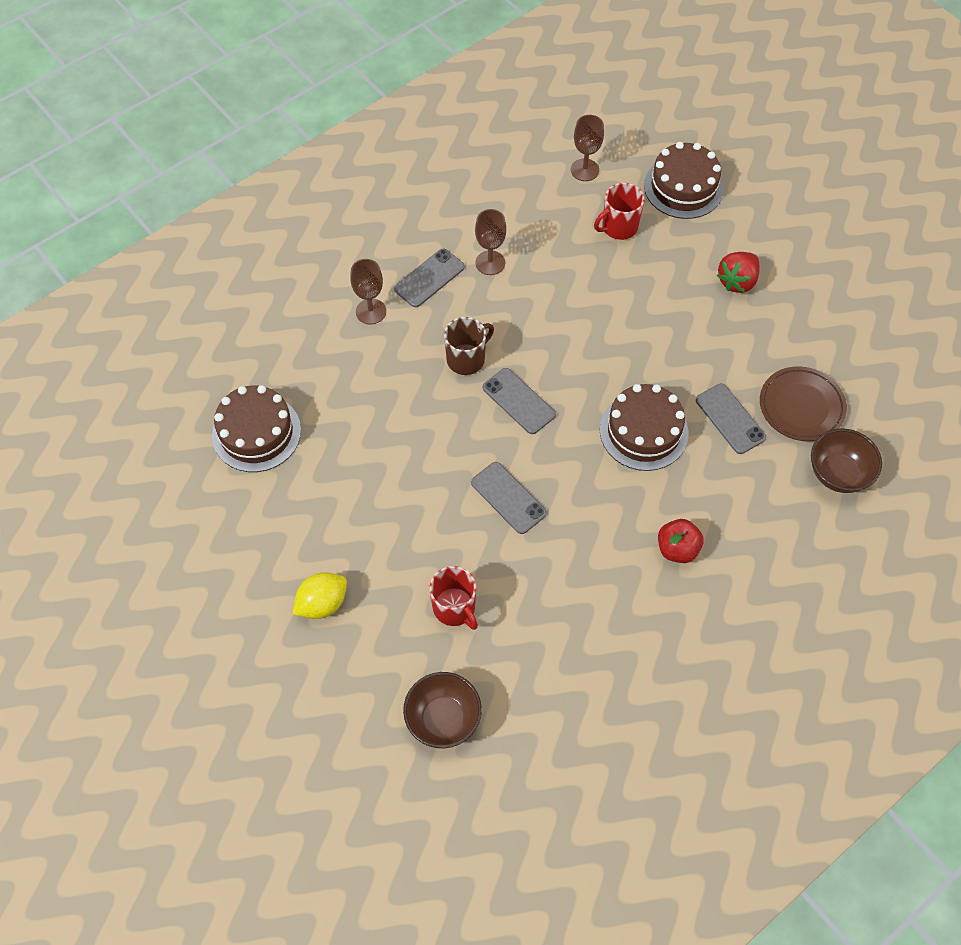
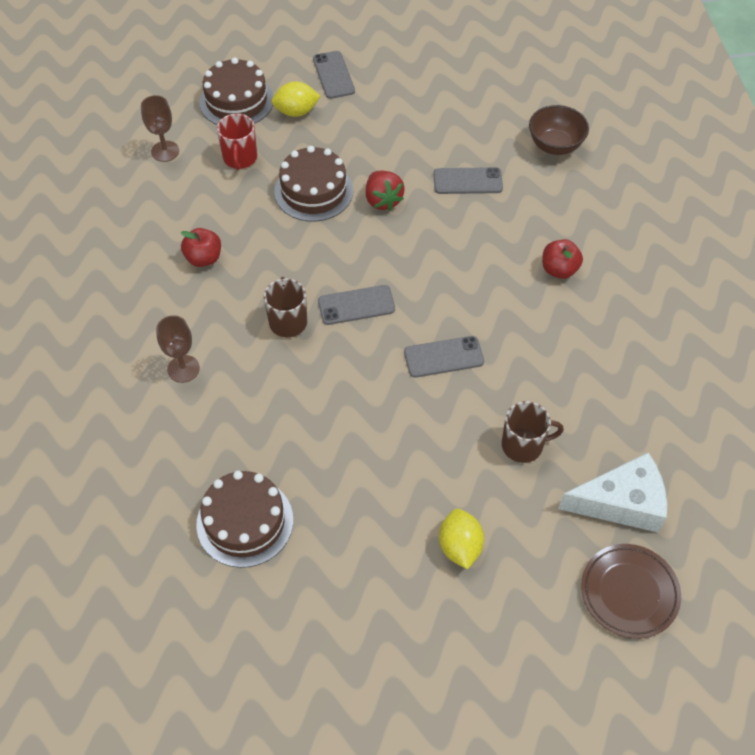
camera: 60 degrees left, 5 degrees down
(429, 278) = (184, 308): grey phone -> grey phone (333, 75)
(443, 719) = (621, 502): brown bowl -> white cheese
(454, 608) = (523, 445): red mug -> brown mug
(490, 263) = (204, 258): brown goblet -> red apple
(643, 431) = (442, 238): brown cake -> brown cake (313, 191)
(707, 238) = (296, 112): none -> yellow lemon
(737, 281) = (349, 115): red strawberry -> red strawberry (383, 200)
(801, 406) = (486, 136): brown plate -> brown plate (629, 593)

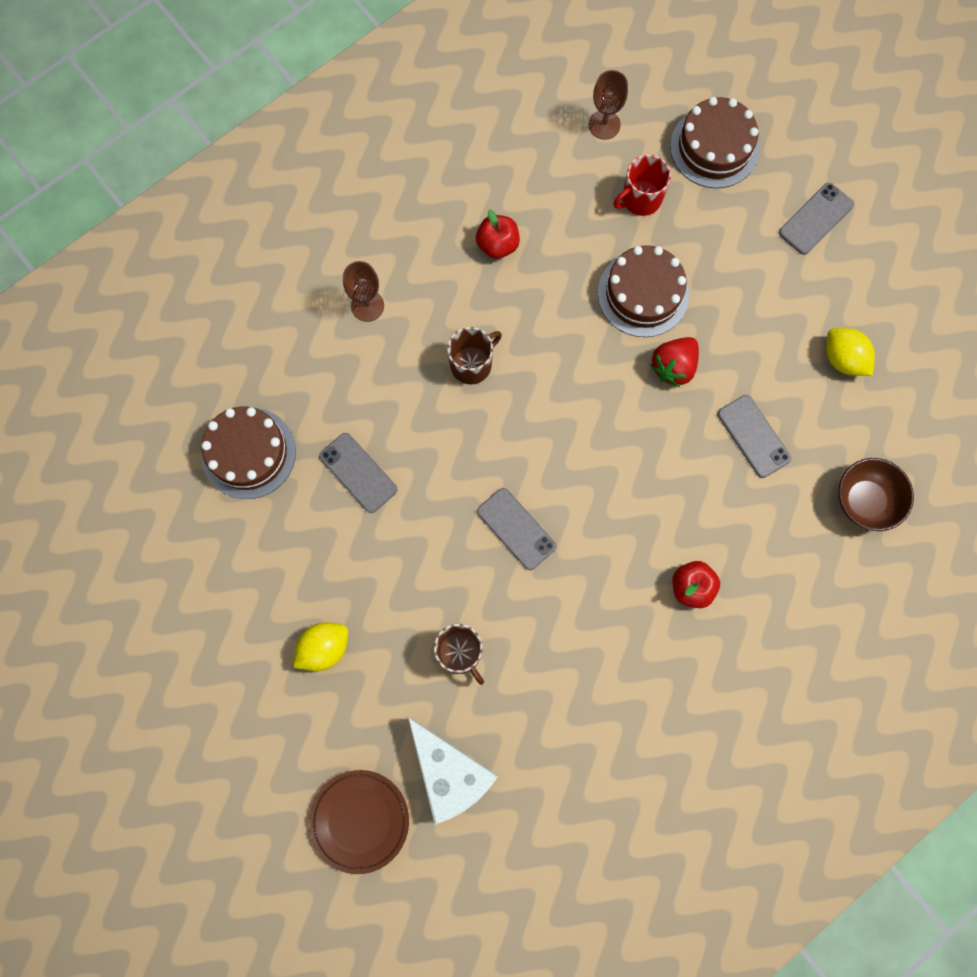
camera: 60 degrees right, 20 degrees up
(296, 112) = (738, 213): yellow lemon -> yellow lemon (843, 359)
(356, 305) = (528, 415): grey phone -> grey phone (358, 472)

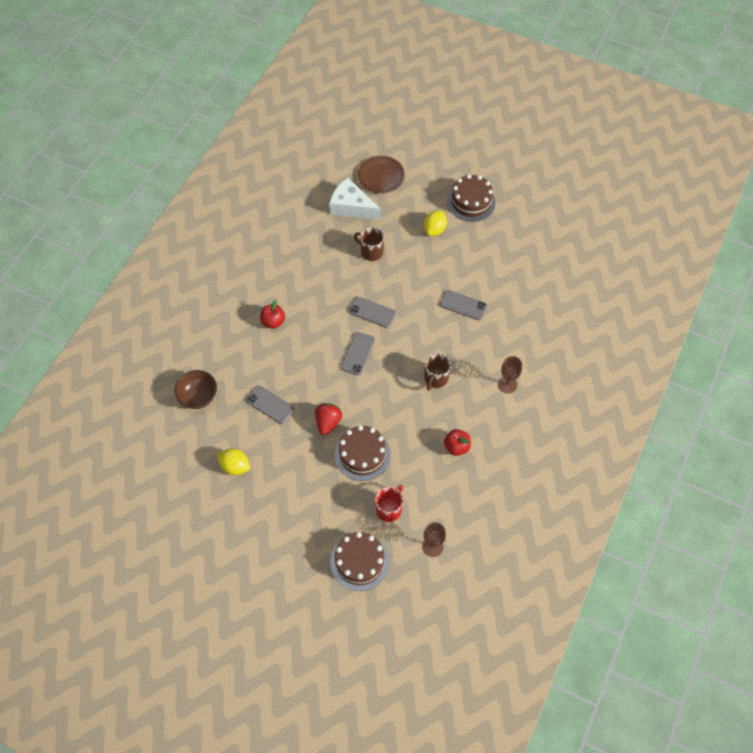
camera: 155 degrees right, 15 degrees down
(248, 453) = (521, 292): brown cake -> brown cake (471, 202)
(816, 219) = (280, 543): grey phone -> grey phone (357, 353)

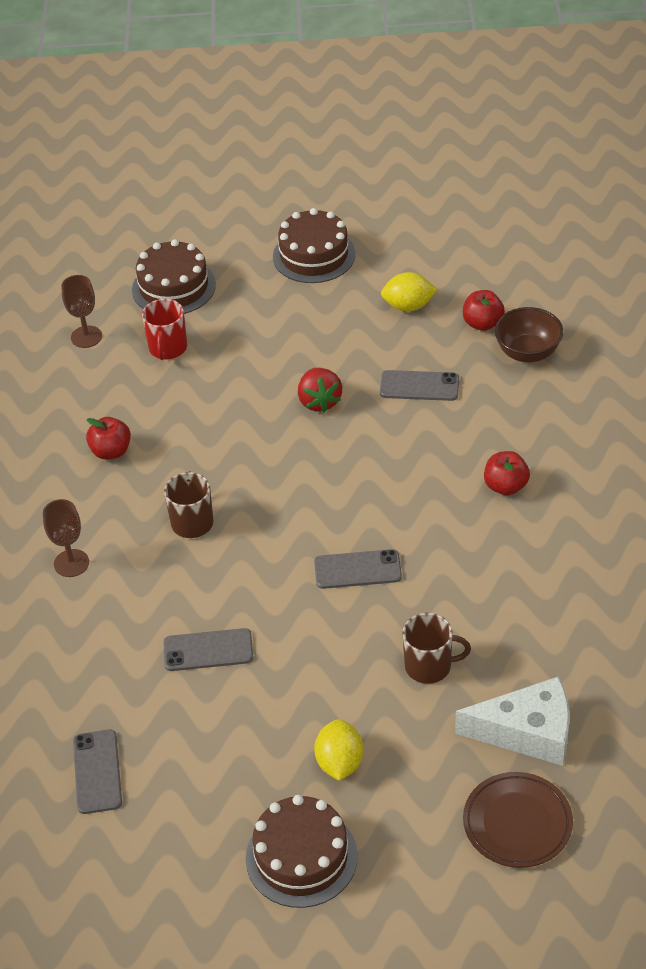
camera: 155 degrees right, 15 degrees down
(205, 430) = (482, 323): none -> red apple
(357, 353) = (338, 502): grey phone -> grey phone (97, 772)
(362, 454) = (243, 387): brown cake -> brown cake (314, 255)

